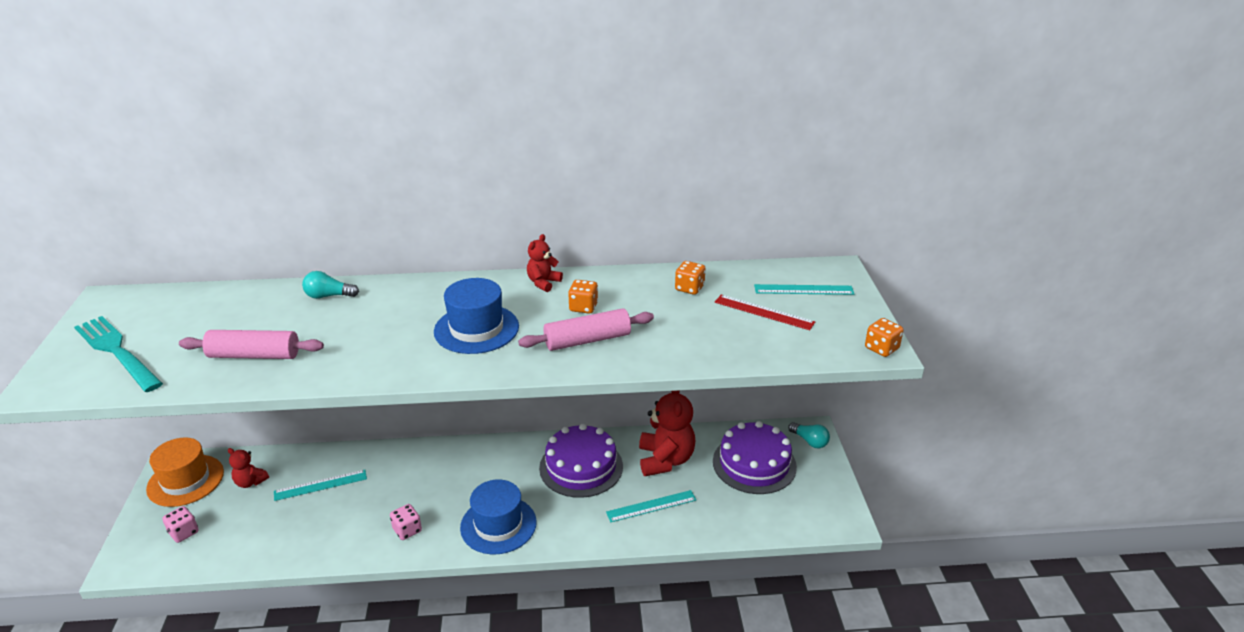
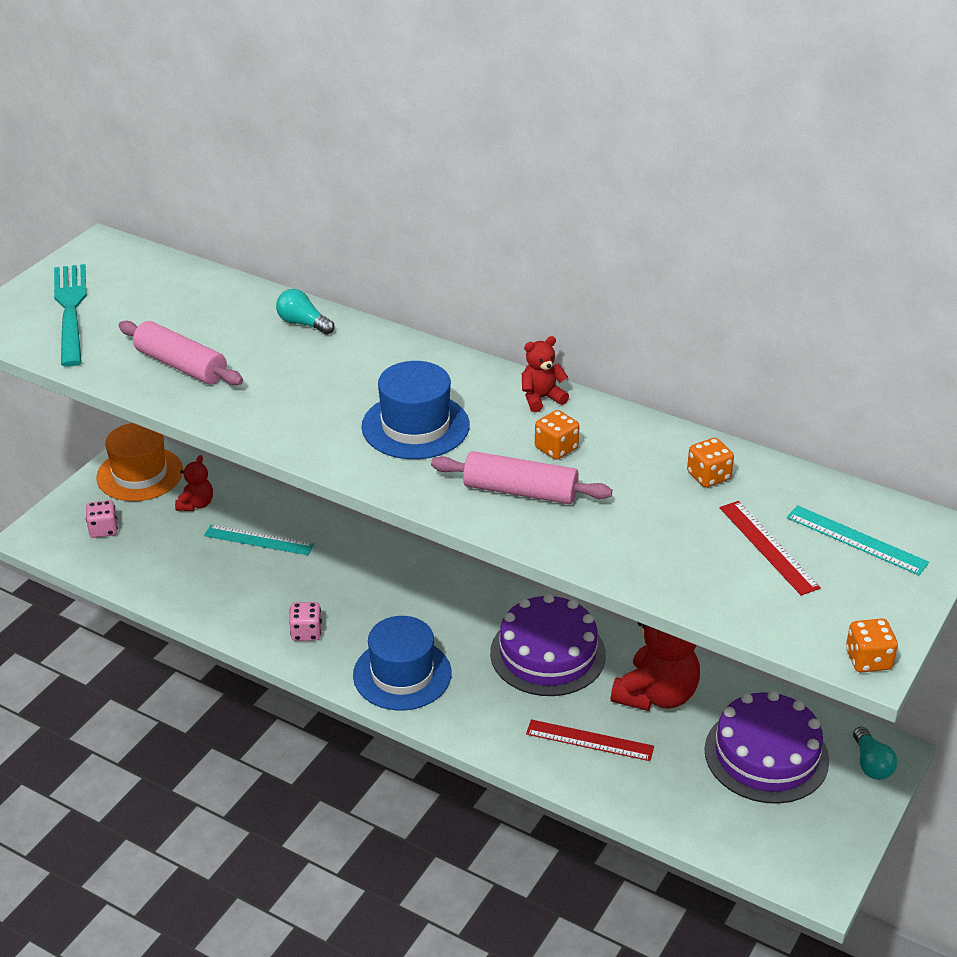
camera: 35 degrees right, 5 degrees up
(250, 482) = (196, 504): red teddy bear -> red teddy bear turned 135 degrees counterclockwise
(651, 506) = (589, 740): turquoise ruler -> red ruler

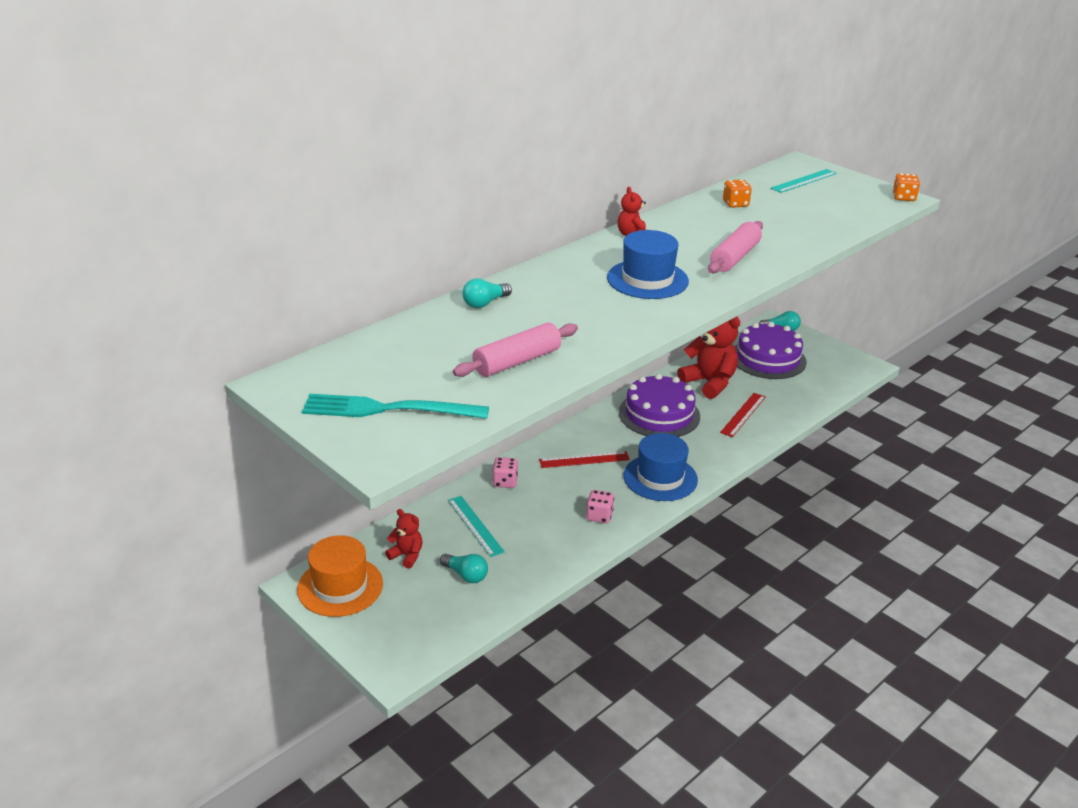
camera: 75 degrees left, 5 degrees down
(103, 529) = (411, 619): pink dice -> pink dice (505, 482)
(176, 551) = (466, 575): none -> turquoise light bulb
(259, 540) = (475, 525): turquoise ruler -> turquoise ruler turned 60 degrees counterclockwise
(556, 448) = (691, 239): orange dice -> none
(768, 547) = (806, 202): red ruler -> red ruler (584, 460)

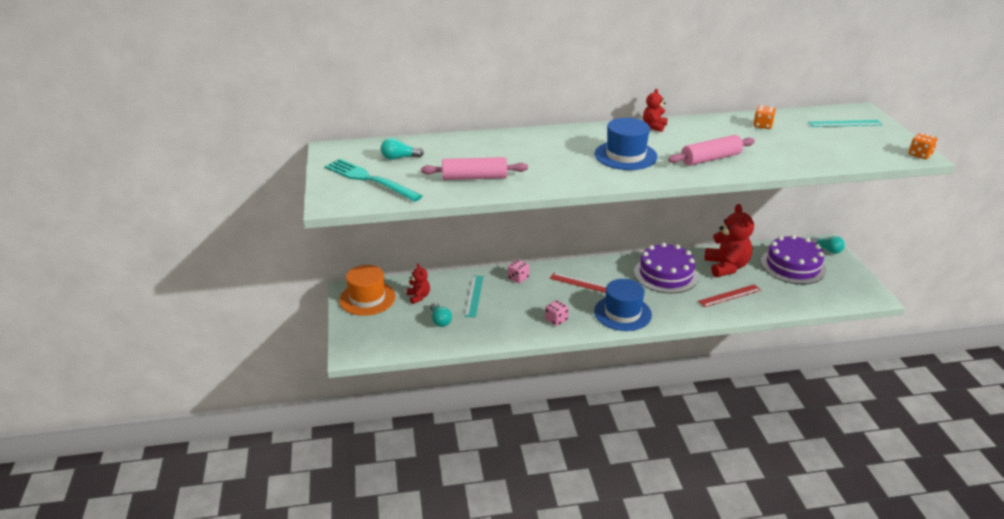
camera: 35 degrees right, 0 degrees up
(485, 303) = (500, 140): turquoise light bulb -> turquoise light bulb (399, 158)

